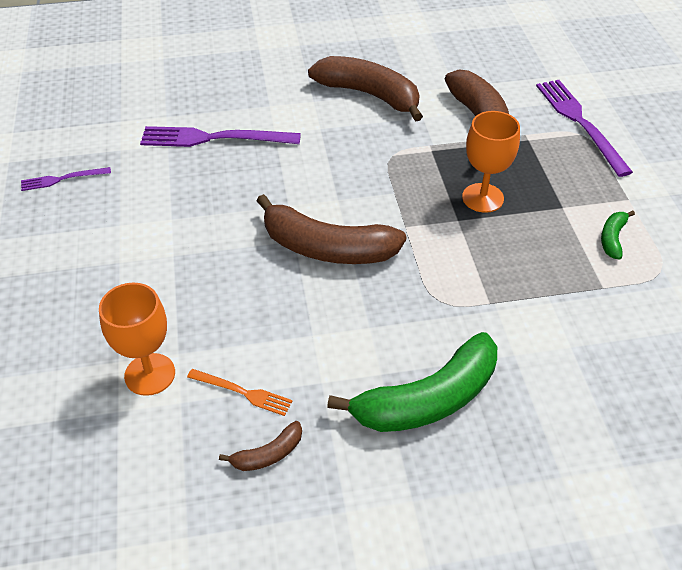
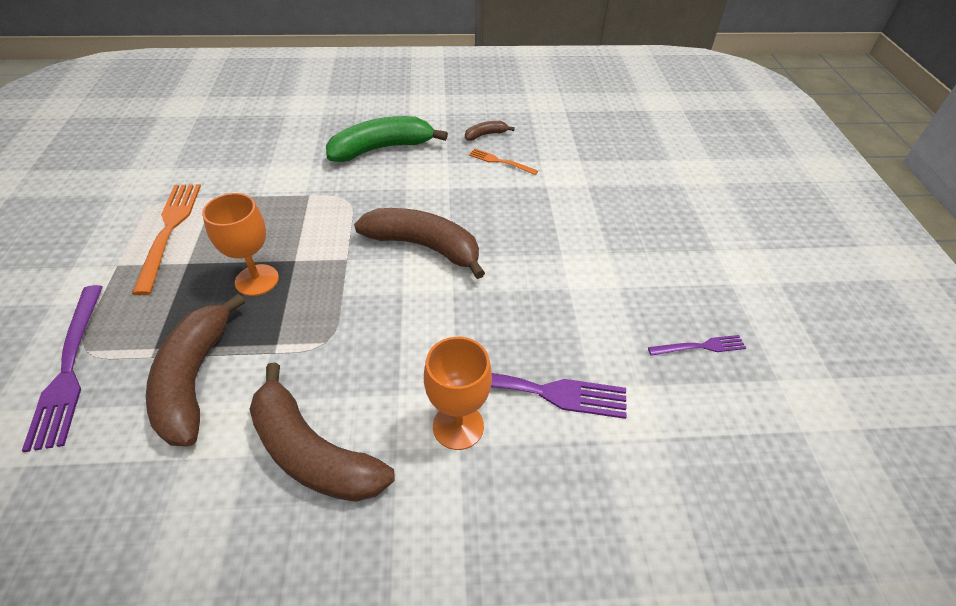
camera: 175 degrees left, 0 degrees up
(150, 374) = (564, 176): orange goblet -> orange goblet (458, 426)
(612, 238) = (169, 231): green banana -> orange fork

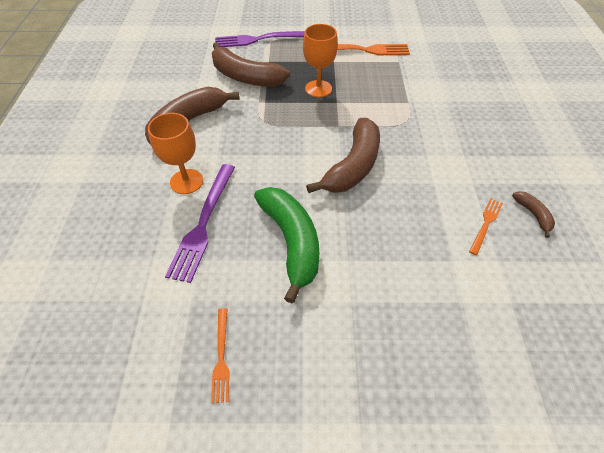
camera: 95 degrees right, 5 degrees up
(194, 379) = (245, 77): brown banana -> brown banana turned 150 degrees counterclockwise
(382, 148) = (482, 138): green banana -> green banana (291, 242)
(699, 347) = (221, 357): purple fork -> orange fork

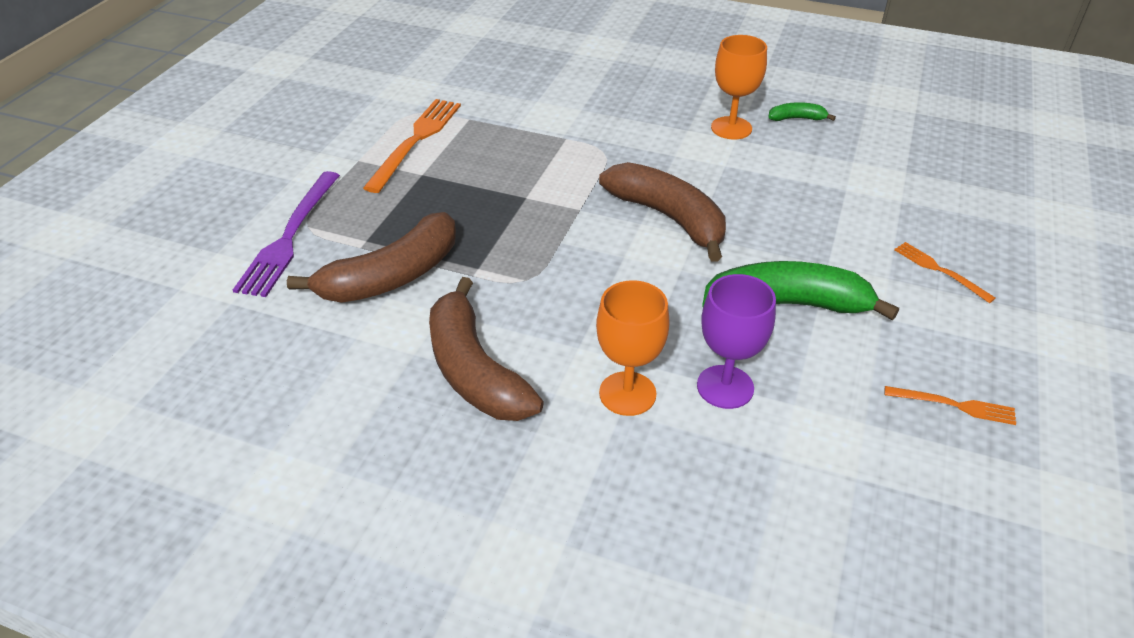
camera: 70 degrees left, 10 degrees down
(203, 223) = (725, 387): purple fork -> purple goblet
(318, 89) = (481, 206): orange goblet -> orange goblet (731, 128)
(486, 224) = (801, 151): orange fork -> orange fork (940, 271)
(533, 215) = (797, 118): brown banana -> green banana

